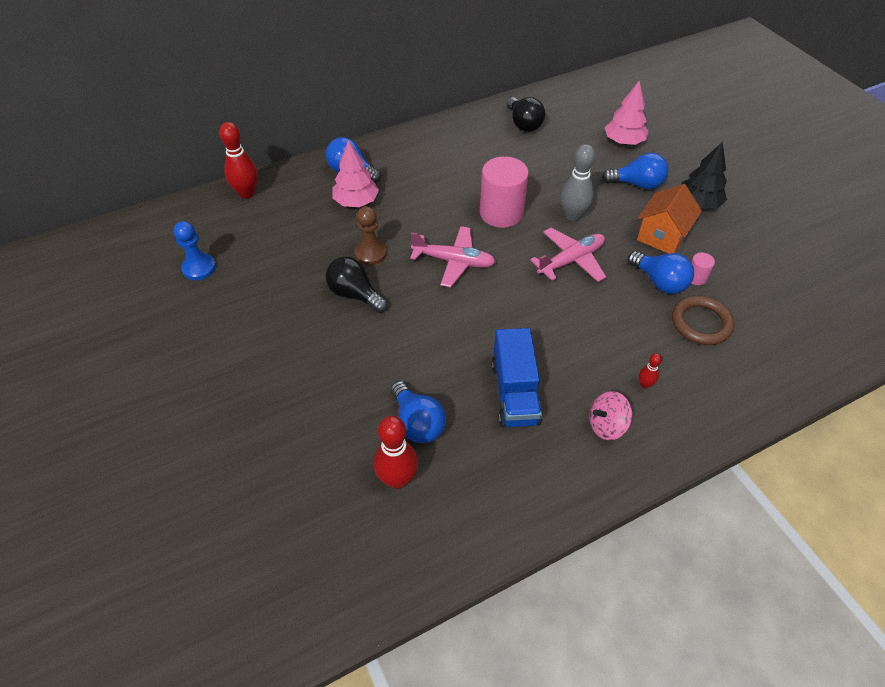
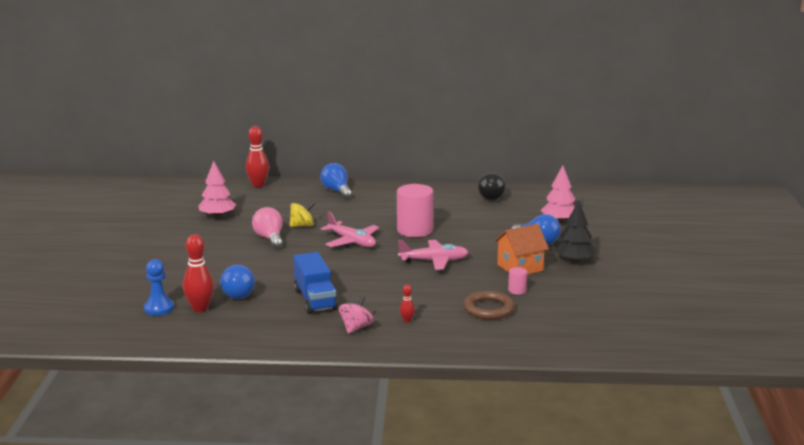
camera: 30 degrees right, 30 degrees down
(199, 268) = (192, 206): blue pawn -> blue pawn (159, 308)
(355, 294) = (269, 238): black light bulb -> pink light bulb
(356, 202) = (322, 203): pink tree -> pink tree (217, 216)
(370, 253) = (302, 225): brown pawn -> yellow spinning top
(514, 393) = (315, 299): blue truck -> blue truck turned 45 degrees counterclockwise
(572, 216) = (465, 243): grey bowling pin -> none
(606, 425) = (356, 327): pink spinning top -> pink spinning top turned 105 degrees clockwise
(659, 282) = (485, 285): blue light bulb -> none

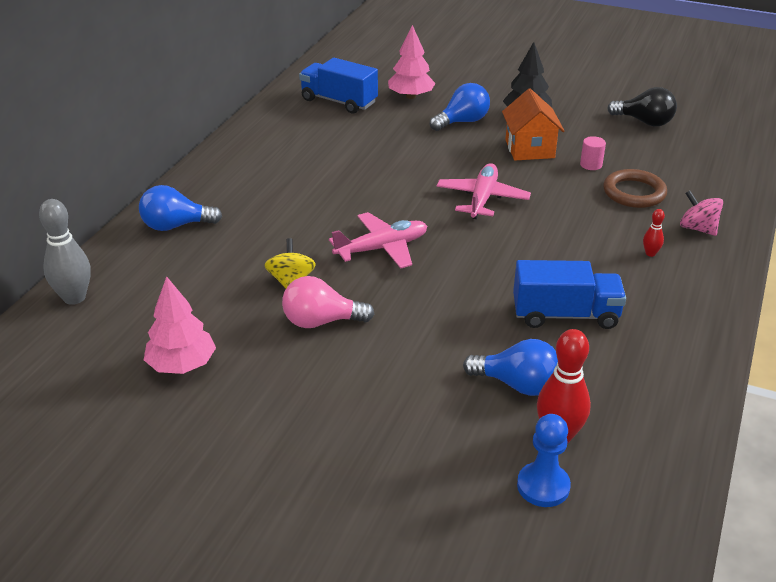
camera: 70 degrees left, 15 degrees up
(258, 185) = (74, 298): red bowling pin -> grey bowling pin
(356, 327) = (661, 296): pink spinning top -> pink spinning top (697, 228)
(414, 230) = (375, 192): pink cylinder -> none
(491, 197) = (304, 118): black light bulb -> black light bulb (644, 122)
(525, 202) = (339, 101): none -> blue truck

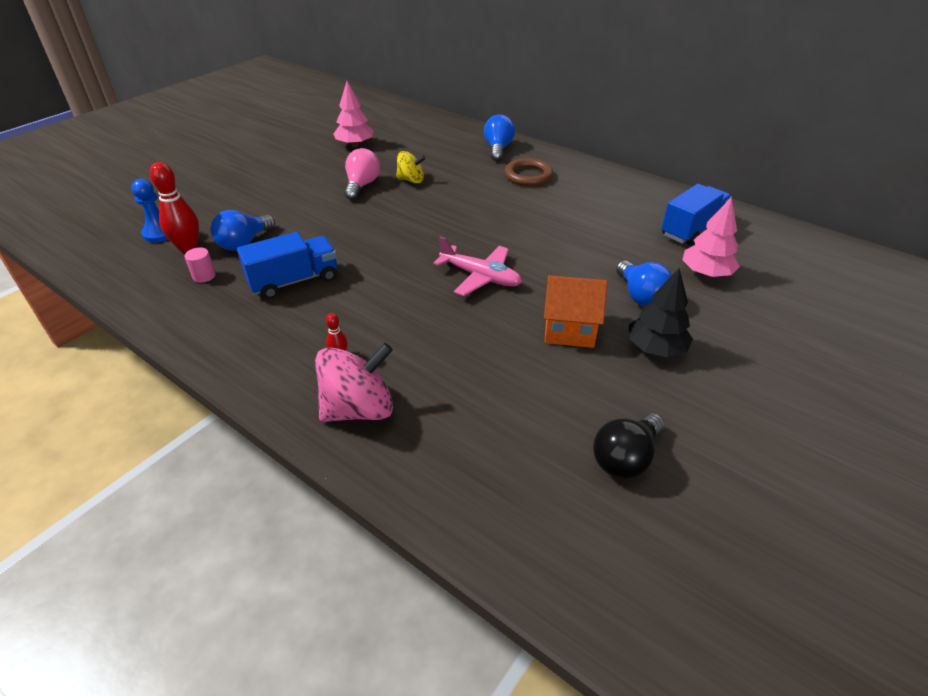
camera: 105 degrees right, 5 degrees up
(74, 298) = (436, 121): grey bowling pin -> none
(382, 248) = (430, 217): pink plane -> none
(565, 315) = (294, 281): blue truck -> blue truck turned 135 degrees counterclockwise
(591, 165) = (522, 367): pink cylinder -> pink cylinder (204, 276)
(634, 193) = (450, 382): brown ring -> brown ring (528, 176)
(697, 228) = (359, 408): pink spinning top -> pink spinning top, size x1.67

